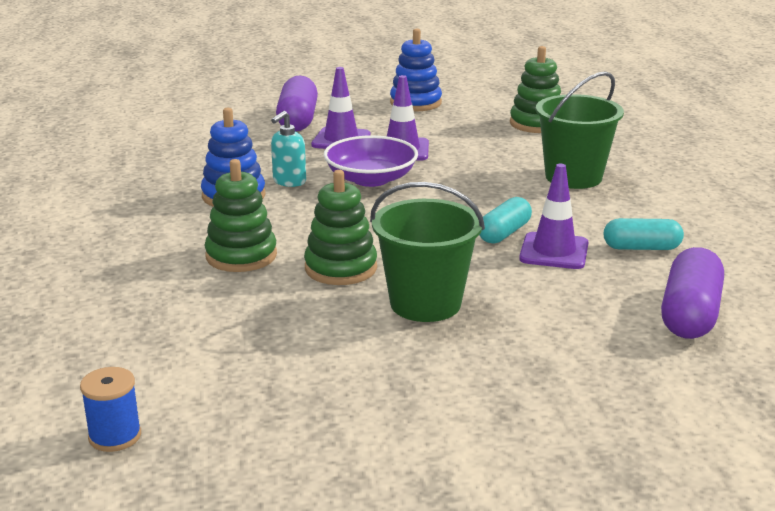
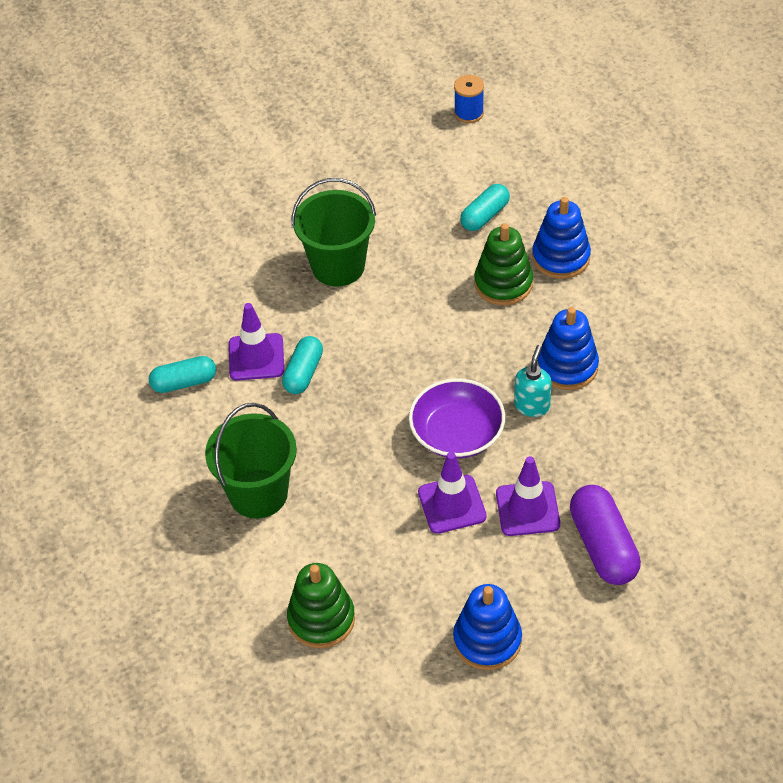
camera: 165 degrees right, 25 degrees up
(157, 263) = (561, 257): none -> blue stacking toy
(207, 314) = (485, 216): none -> turquoise capsule
(341, 268) = (418, 289): green stacking toy -> none
(689, 314) = (146, 305): purple capsule -> none

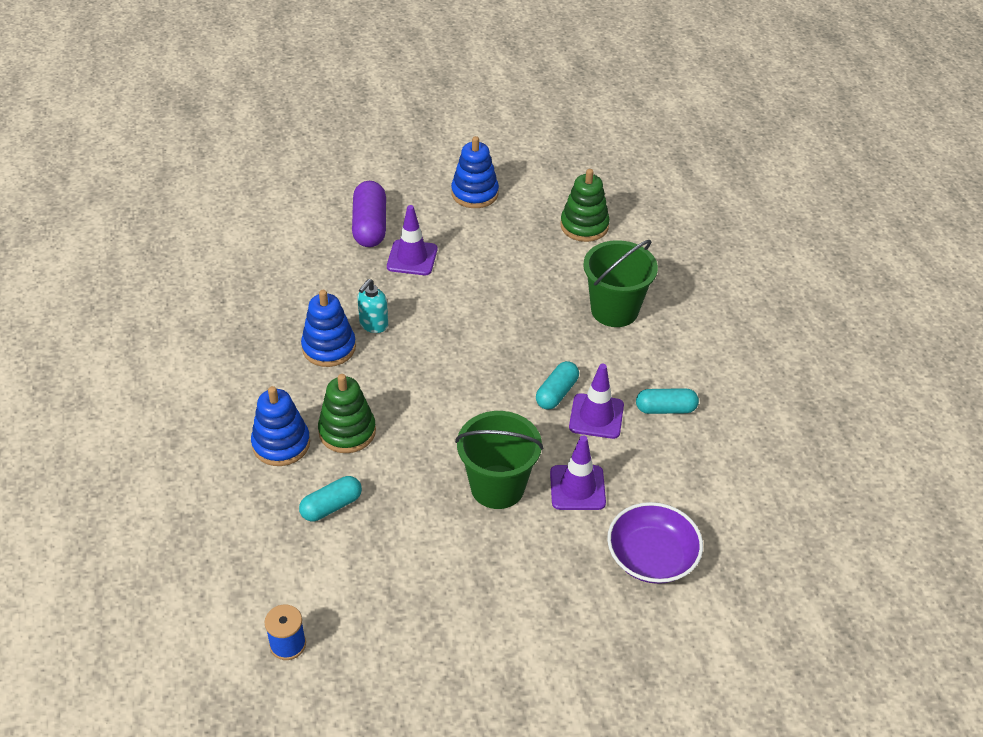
camera: 170 degrees left, 5 degrees down
(452, 504) = (467, 272): purple traffic cone -> purple traffic cone (577, 488)
(457, 433) = (443, 318): purple bowl -> purple bowl (651, 557)

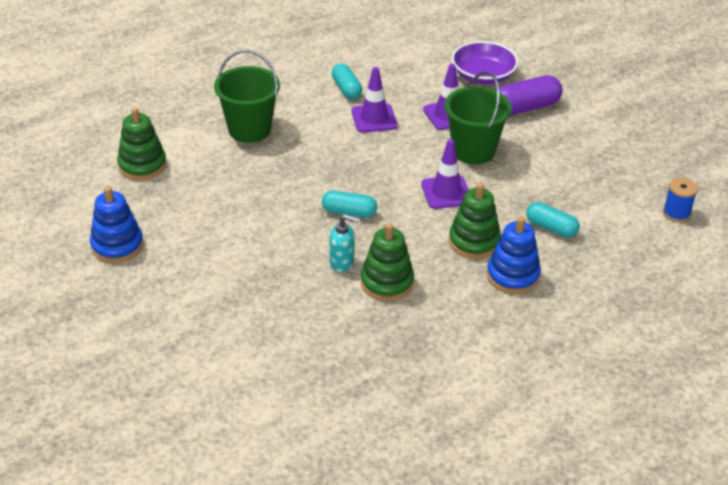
camera: 110 degrees left, 5 degrees down
(329, 347) = (387, 282): blue stacking toy -> green stacking toy
(370, 226) = (200, 307): purple capsule -> purple capsule (525, 108)
(412, 258) = (237, 263): purple traffic cone -> purple traffic cone (446, 192)
(556, 393) = (362, 141): turquoise capsule -> turquoise capsule (349, 212)

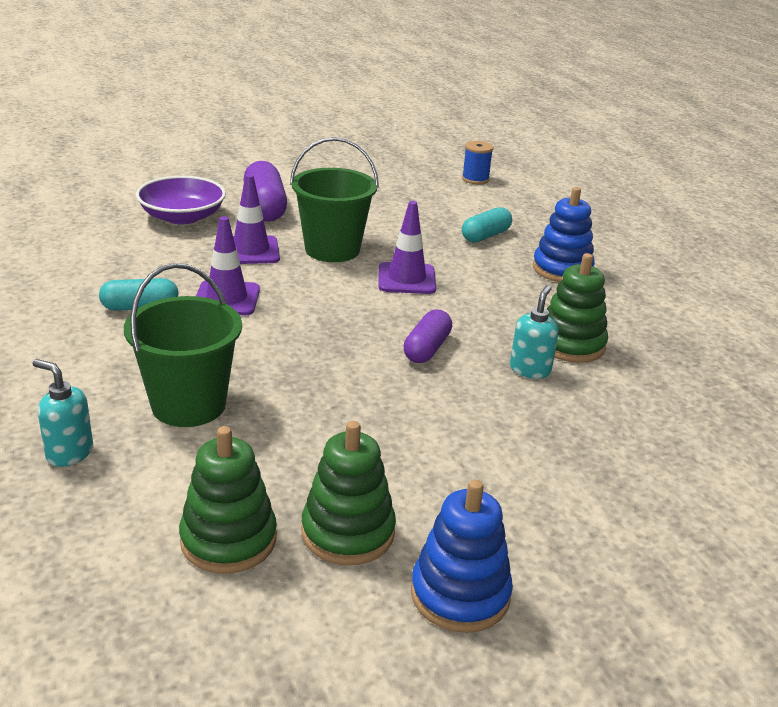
camera: 80 degrees left, 10 degrees down
(195, 103) = (69, 453): none -> turquoise soap dispenser
(349, 212) = (427, 349): turquoise capsule -> purple capsule
(474, 242) = (501, 279): green stacking toy -> green stacking toy (348, 532)

